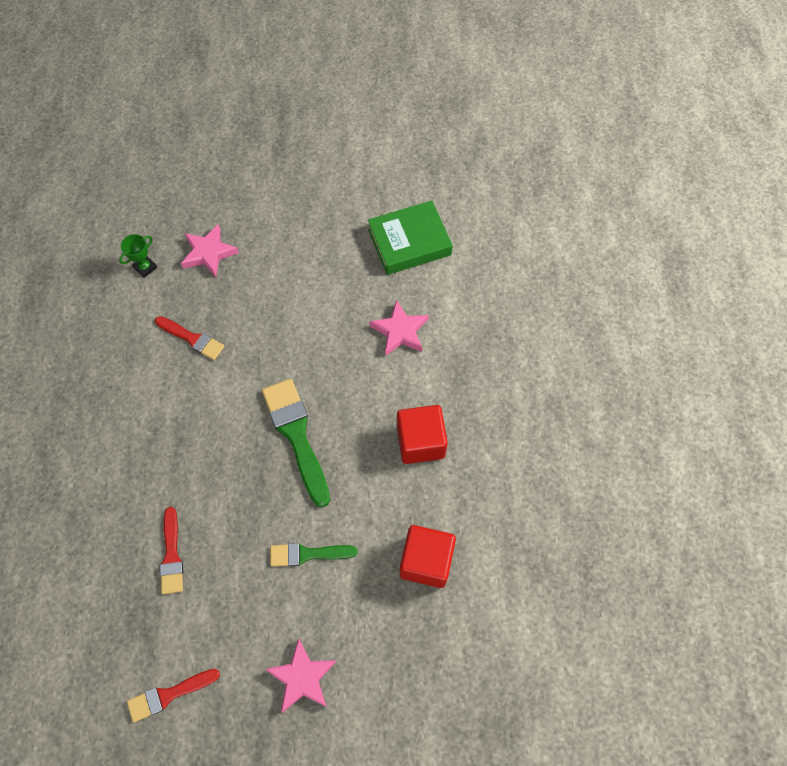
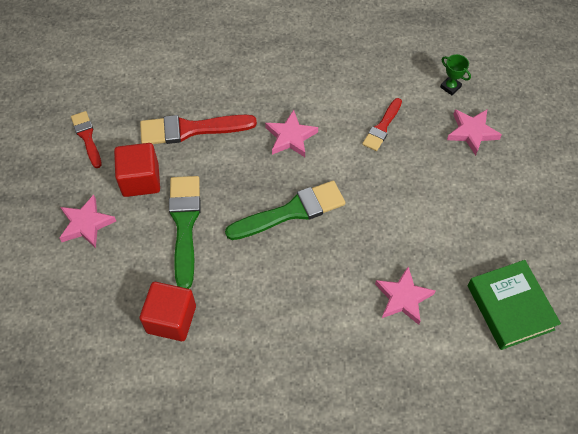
camera: 90 degrees right, 5 degrees down
(171, 555) = (191, 129): red brush -> red brush, size x1.68
(195, 436) = (291, 137): none -> pink star
(308, 554) = (185, 224): green brush -> green brush, size x1.68
(420, 442) = (285, 316): red cube -> red cube (140, 180)

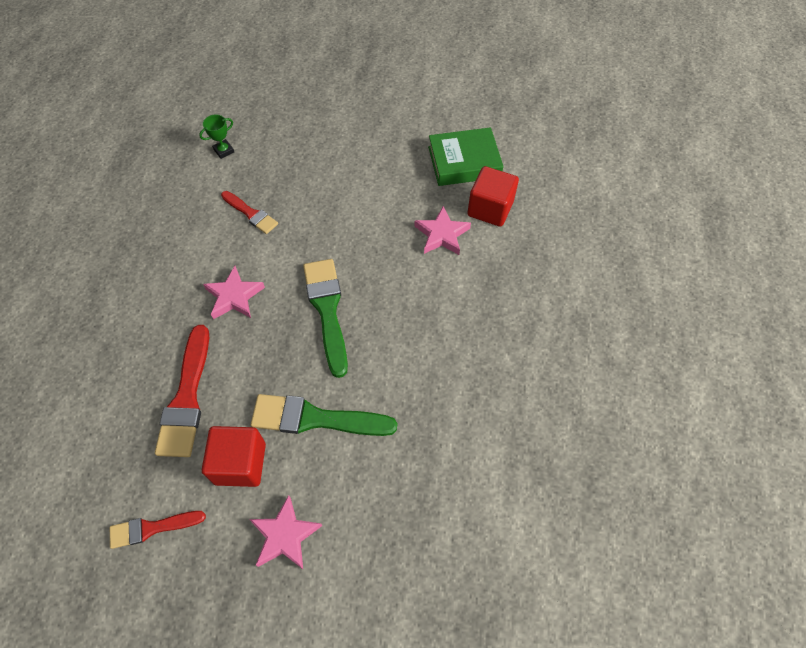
camera: 80 degrees left, 0 degrees up
(171, 319) = (429, 445): red cube -> red cube (490, 209)
(472, 132) = (282, 147): pink star -> none

